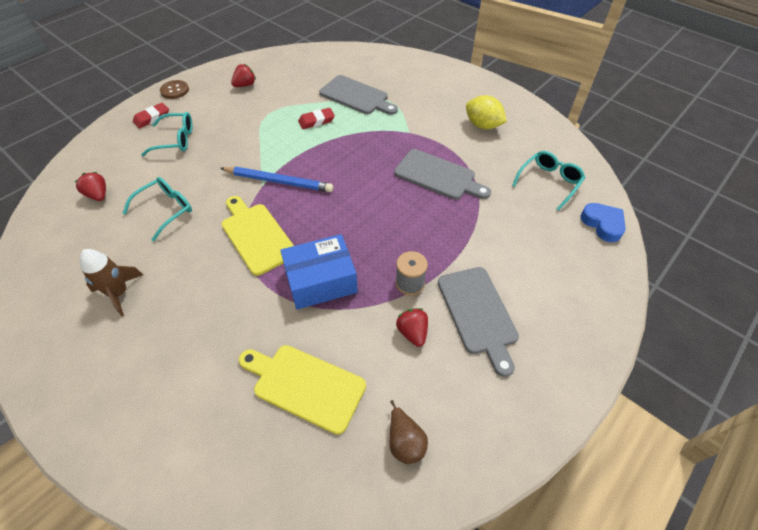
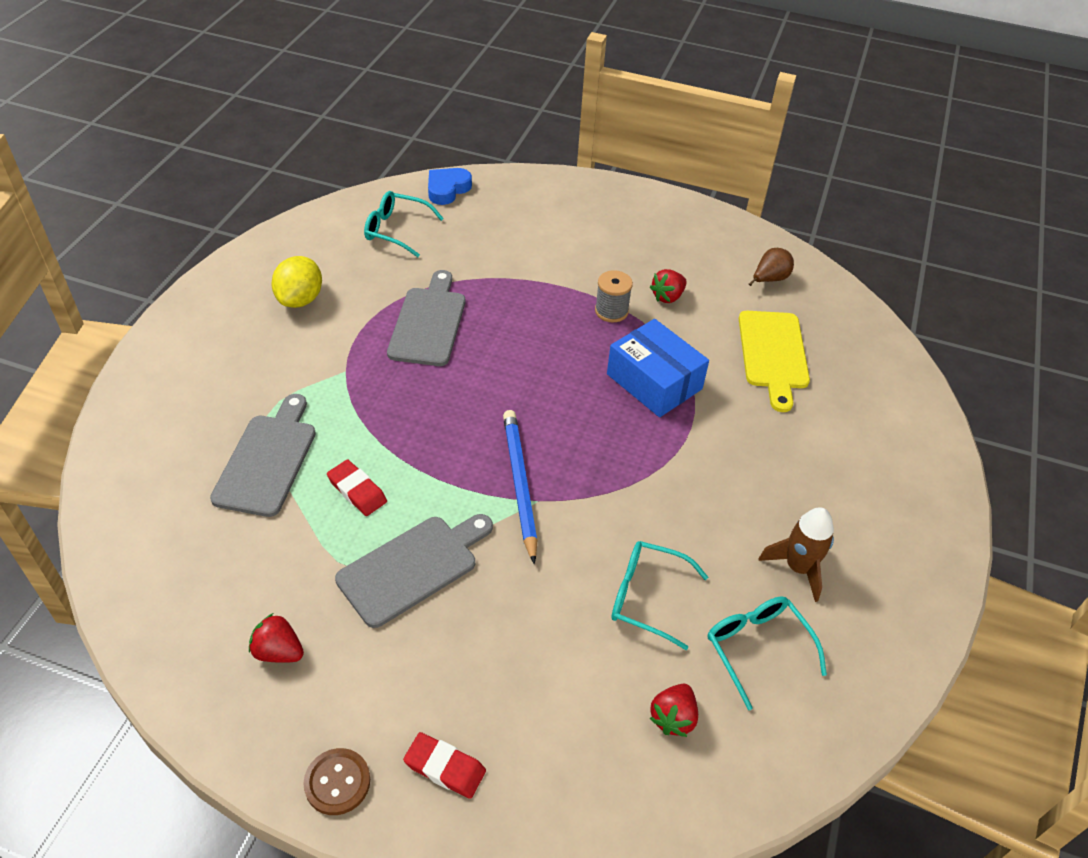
camera: 115 degrees left, 5 degrees down
(176, 140) = (490, 681): turquoise glasses -> turquoise glasses (757, 648)
(256, 236) = (628, 467): yellow cutting board -> none
(478, 313) = (616, 258): grey cutting board -> grey cutting board (413, 567)

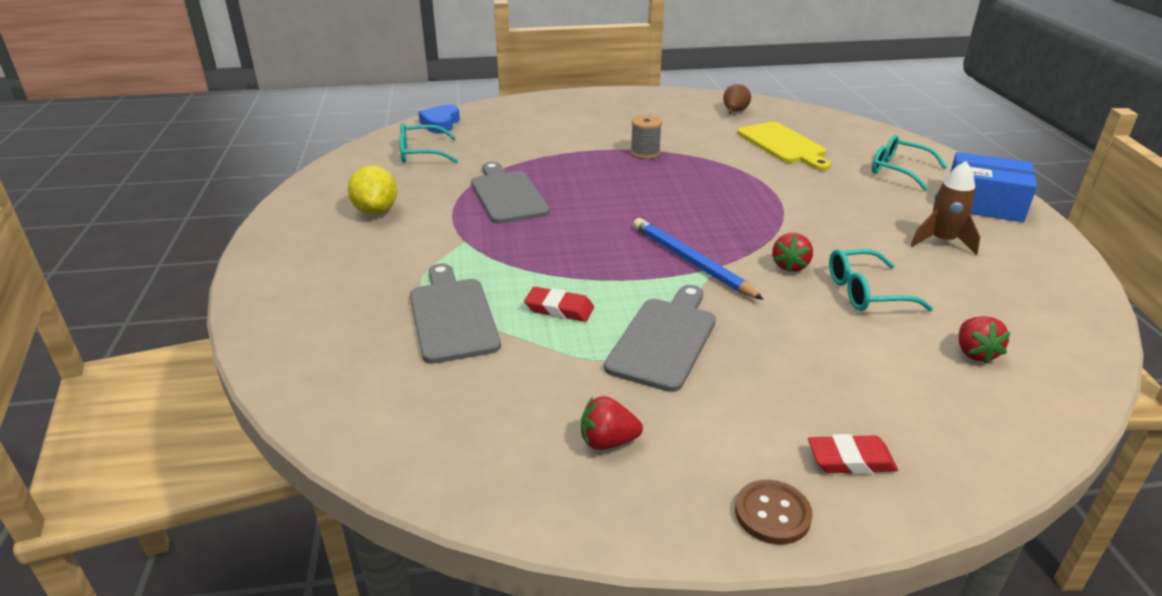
camera: 25 degrees left, 15 degrees down
(654, 381) = (721, 179): blue box -> blue box (983, 204)
(667, 297) = (676, 136): red strawberry -> red strawberry (790, 266)
(757, 648) = (974, 292): turquoise glasses -> turquoise glasses (898, 170)

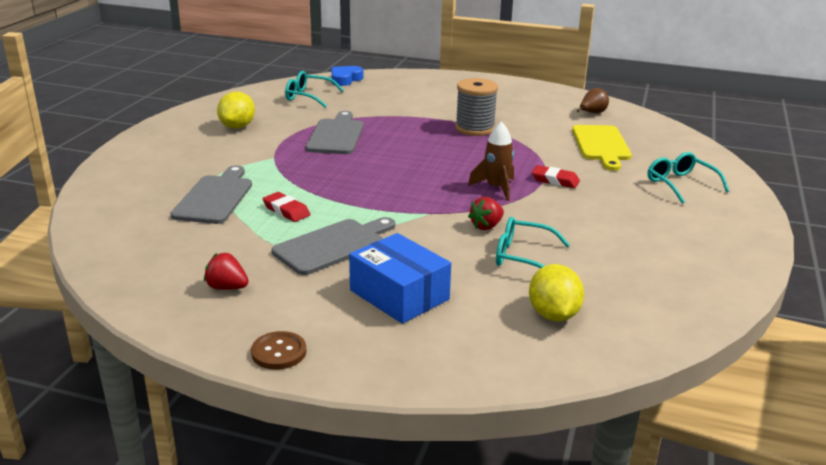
camera: 25 degrees right, 5 degrees down
(645, 153) = (475, 128): grey spool -> grey spool, size x1.55
(691, 262) = (414, 206): blue pencil -> none
(850, 460) = (368, 343): red eraser -> red eraser (555, 180)
(942, 241) = (640, 241): brown rocket -> brown rocket (496, 188)
(974, 353) = (553, 315): red strawberry -> yellow lemon
(983, 204) = (724, 224): blue box -> blue box (399, 295)

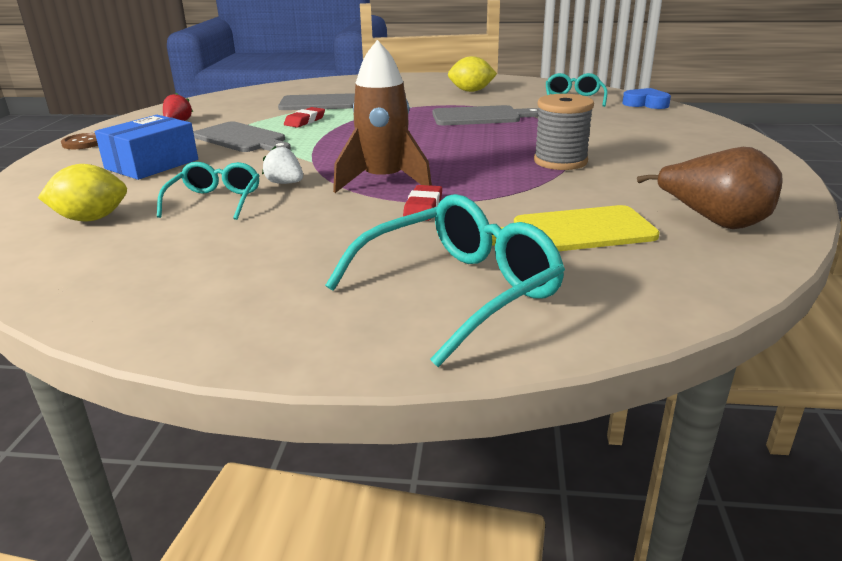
camera: 80 degrees right, 0 degrees up
(486, 226) = (285, 183): red strawberry -> white strawberry
(496, 188) = (384, 181): brown rocket -> brown rocket, size x1.56
(592, 113) = (714, 222): brown pear -> brown pear, size x1.78
(680, 184) = (459, 291): turquoise glasses -> turquoise glasses, size x1.66

